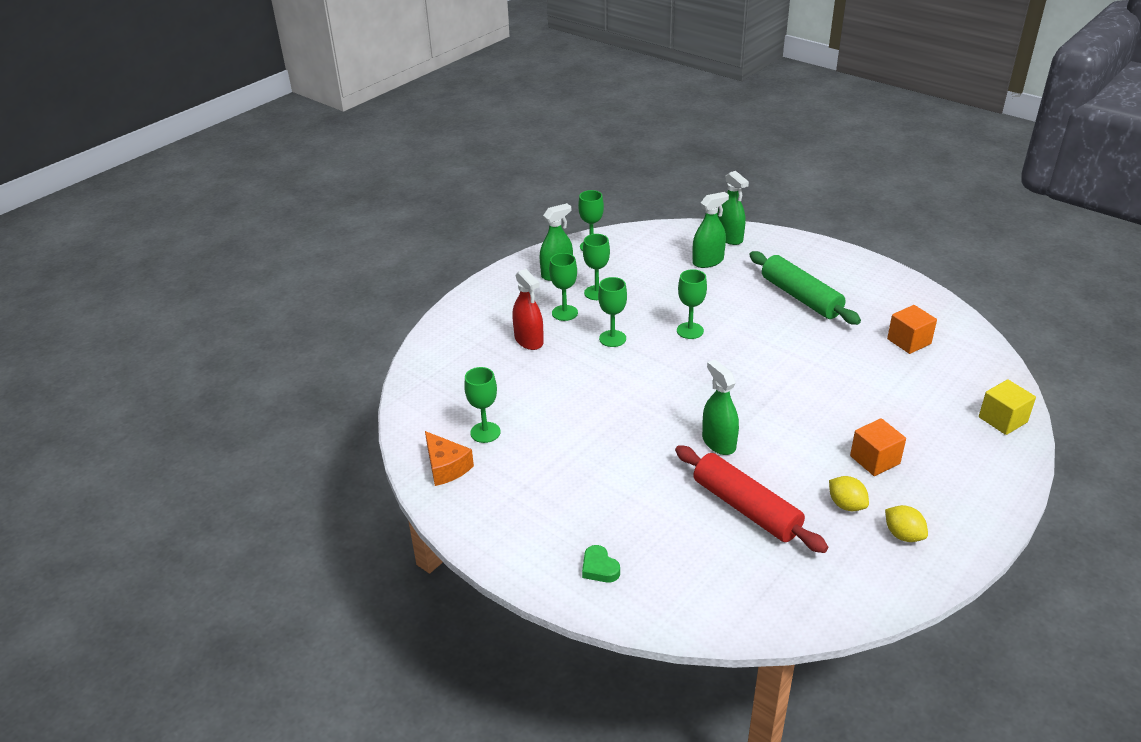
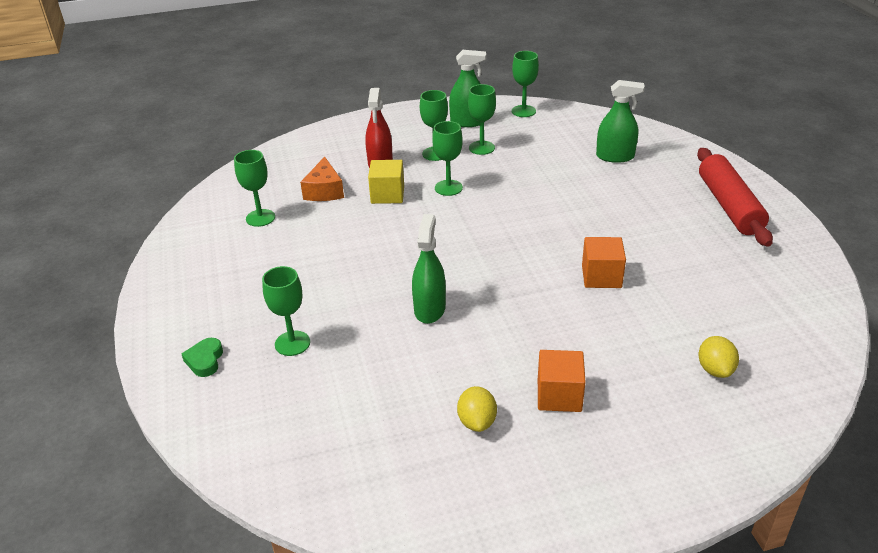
camera: 35 degrees right, 0 degrees up
(446, 467) = (202, 230): orange cheese -> orange cheese (324, 191)
(690, 331) = (524, 207): green goblet -> green goblet (292, 343)
(729, 237) = (662, 144): green spray bottle -> none
(746, 508) = (381, 376): red rolling pin -> red rolling pin (729, 206)
(800, 297) = (670, 219): green rolling pin -> none
(903, 535) = (498, 480): yellow lemon -> yellow lemon (715, 370)
(909, 341) = (740, 303): orange cube -> orange cube (601, 277)
(1002, 419) = (757, 426): yellow cube -> yellow cube (387, 195)

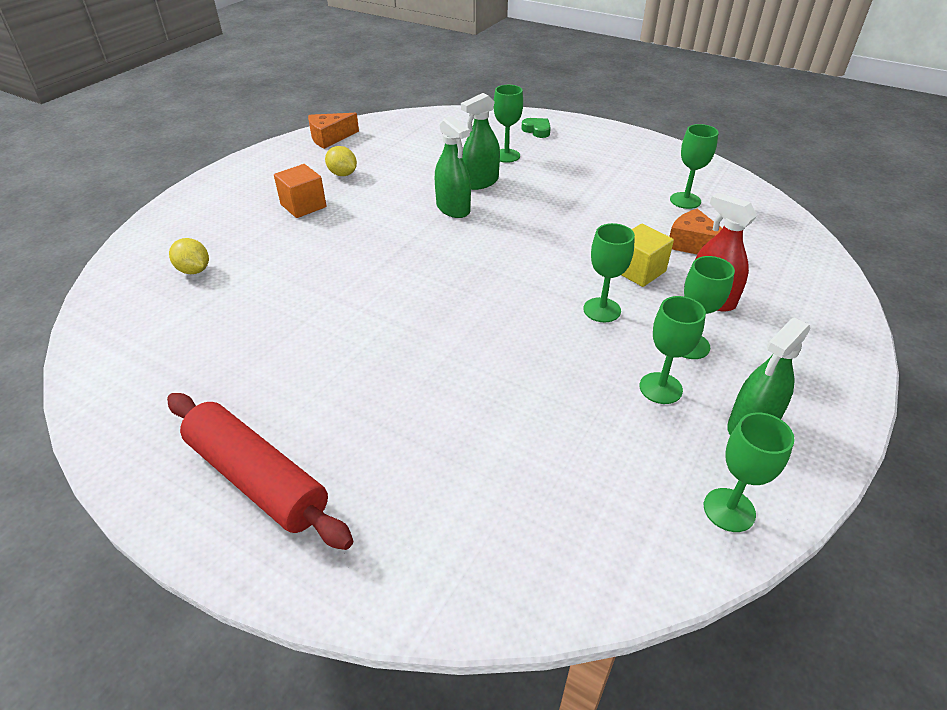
camera: 135 degrees right, 5 degrees up
(423, 512) = (330, 138): none -> orange cheese
(601, 277) = (345, 297): orange cube -> none
(615, 156) = (485, 486): green spray bottle -> green spray bottle (480, 182)

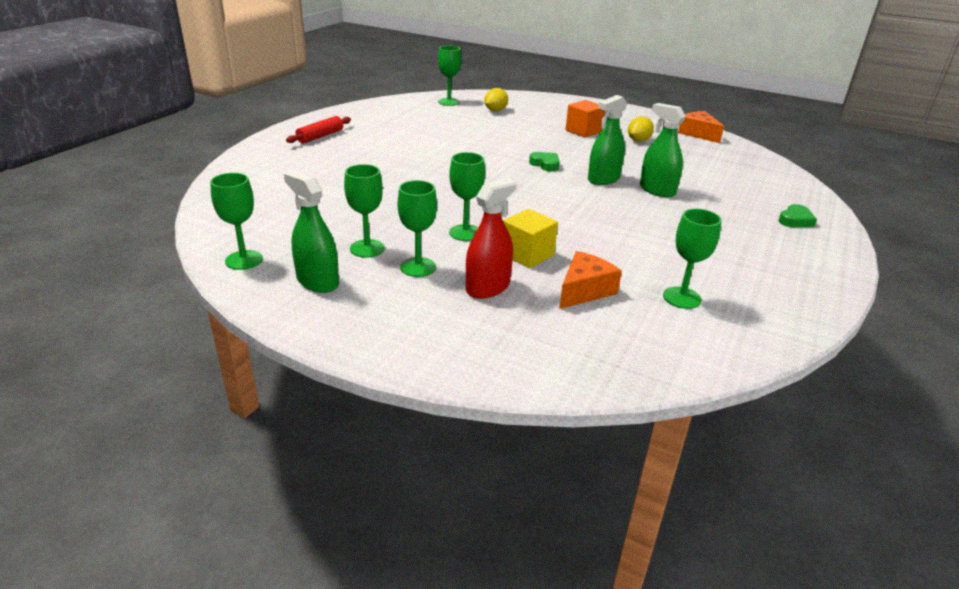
camera: 85 degrees right, 10 degrees down
(257, 478) = (320, 136): red rolling pin -> red rolling pin, size x0.57
(409, 242) = (545, 164): none -> green heart
(506, 156) = (720, 203): green goblet -> green goblet (449, 102)

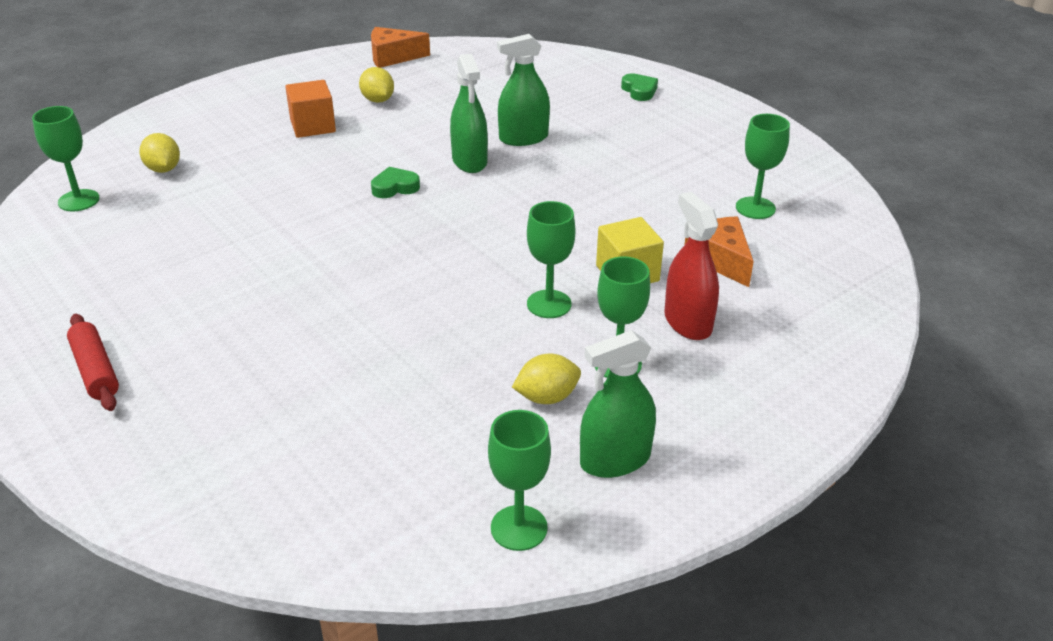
camera: 65 degrees left, 5 degrees up
(367, 248) = (547, 397): green goblet -> yellow lemon

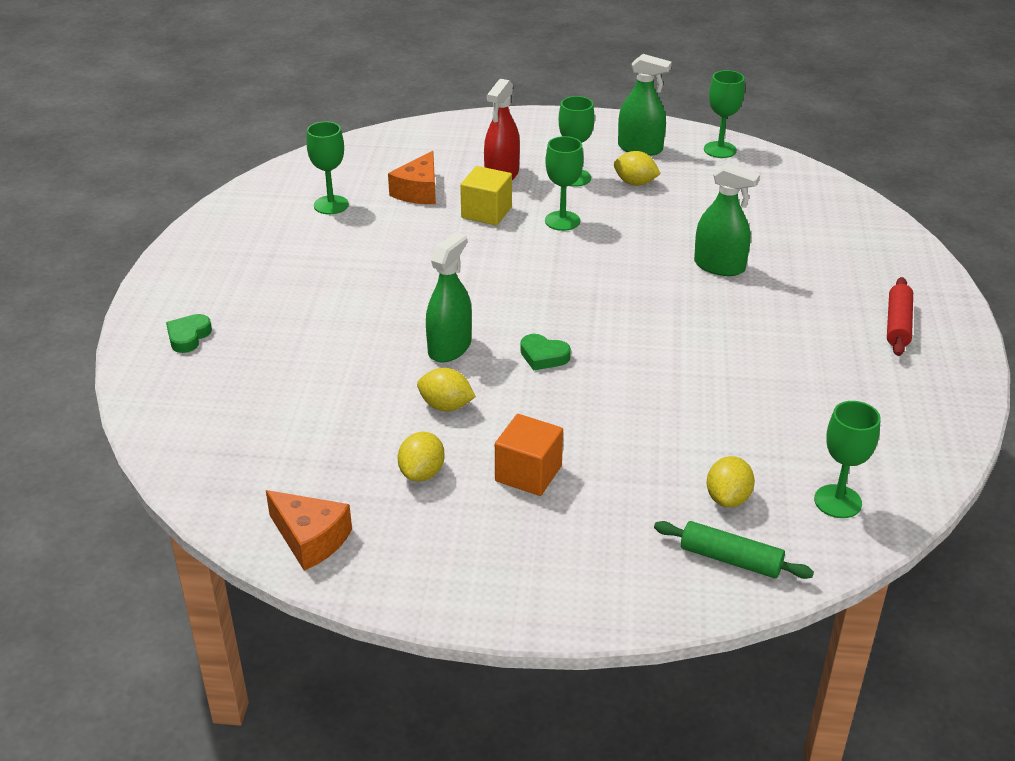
camera: 135 degrees left, 0 degrees up
(136, 143) = (730, 559): none -> green rolling pin
(416, 132) = (446, 406): none -> yellow lemon
(523, 138) = (371, 345): green spray bottle -> green spray bottle (719, 266)

